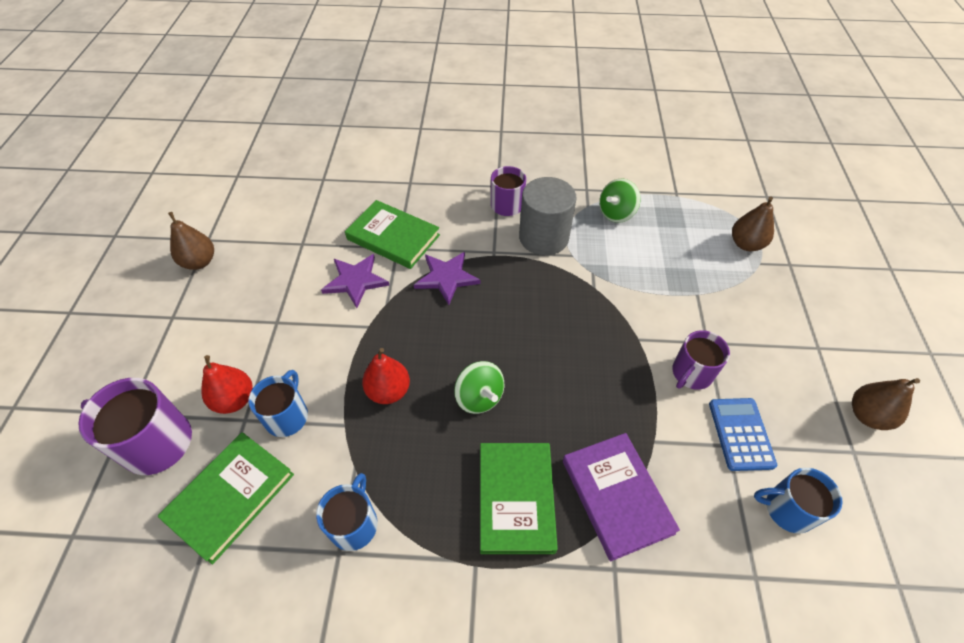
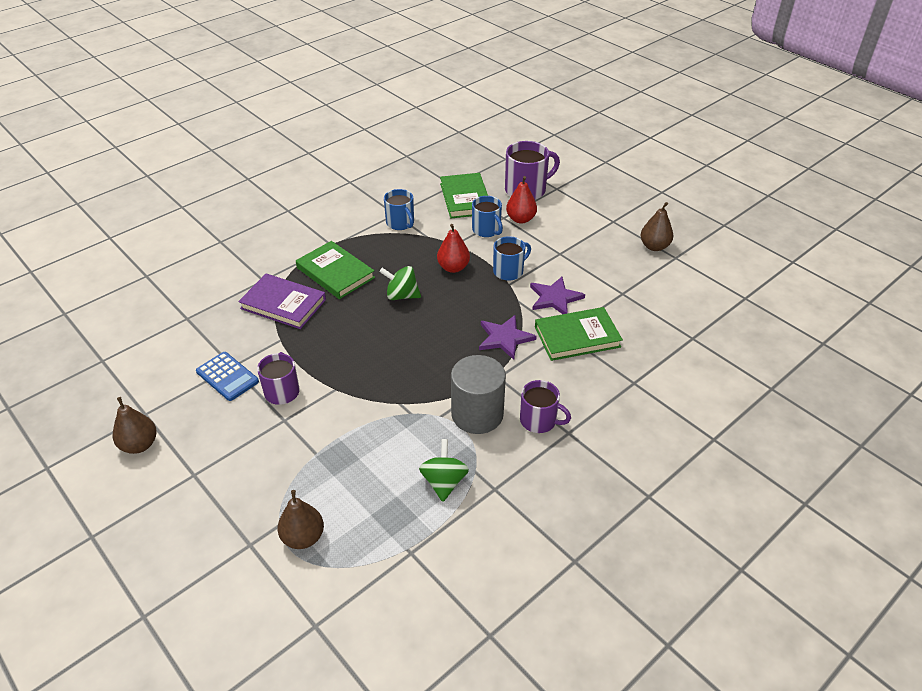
camera: 135 degrees right, 10 degrees down
(787, 509) = (180, 356): blue mug -> blue mug (509, 271)

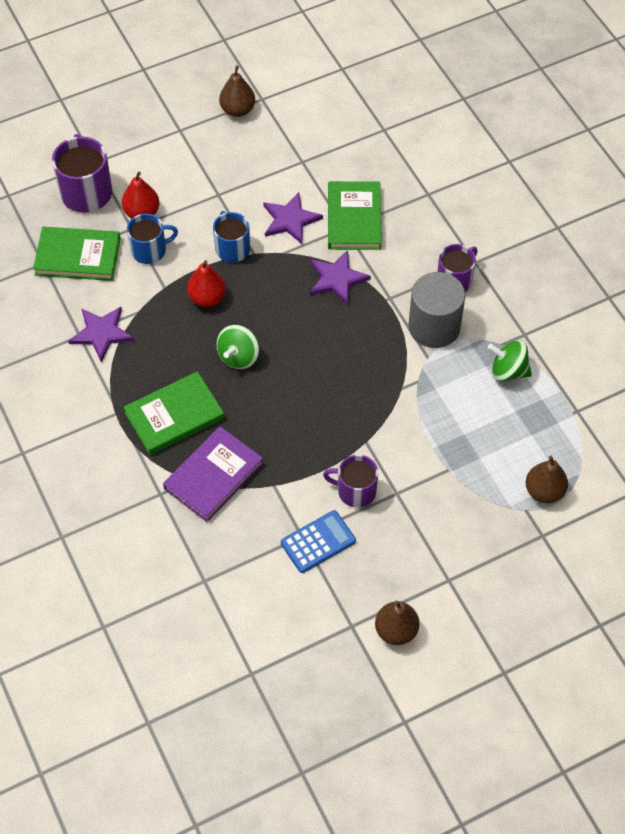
camera: 75 degrees left, 15 degrees up
(400, 223) = (101, 333): blue mug -> purple star

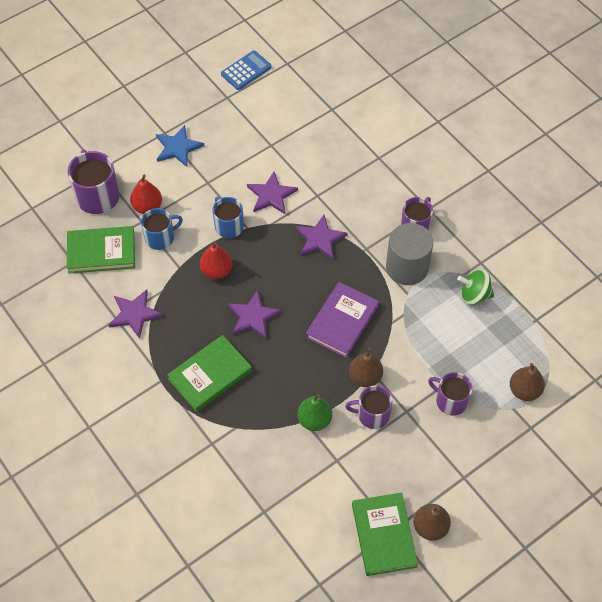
camera: 10 degrees left, 0 degrees up
(192, 149) = (178, 147): none -> blue star
(213, 476) = (253, 421): purple book -> purple book (342, 321)
(237, 110) = (209, 109): brown pear -> brown pear (365, 377)
(238, 357) = (253, 316): green spinning top -> purple star
(285, 486) = (314, 420): none -> green pear
(318, 542) = (351, 463): blue calculator -> blue calculator (246, 71)
(354, 218) = (323, 186): green book -> green book (384, 535)
(452, 489) = (450, 401): none -> purple mug

